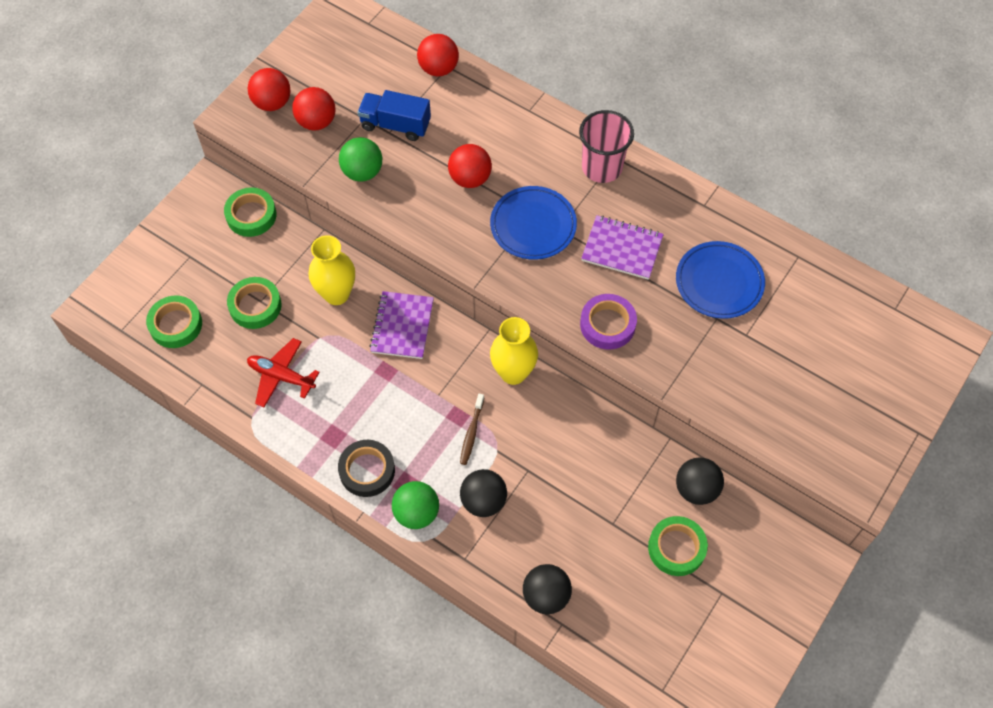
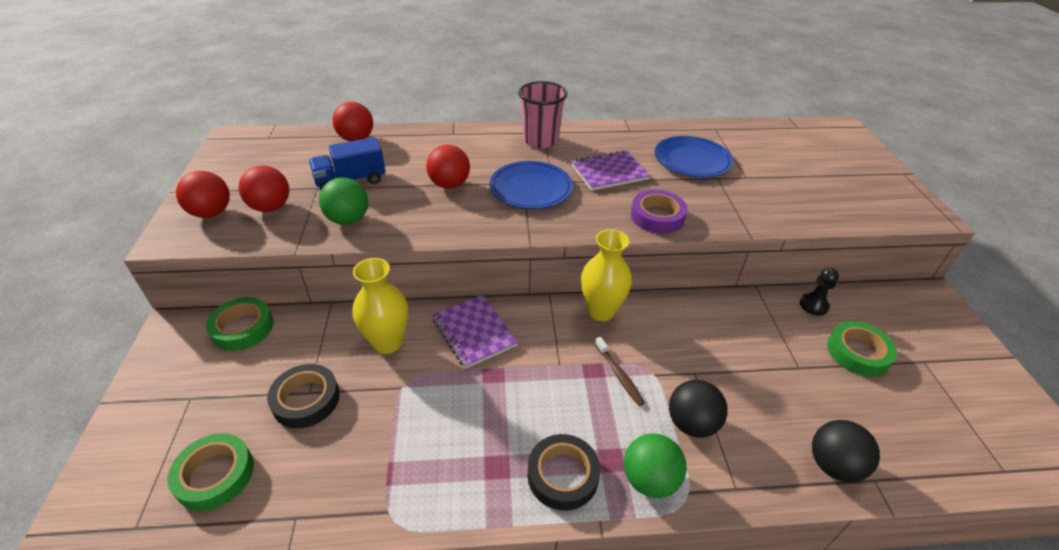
camera: 40 degrees left, 20 degrees down
(255, 306) = (306, 400): green tape -> black tape
(281, 376) = (389, 447): red plane -> none
(696, 489) = (813, 305): black ball -> black pawn

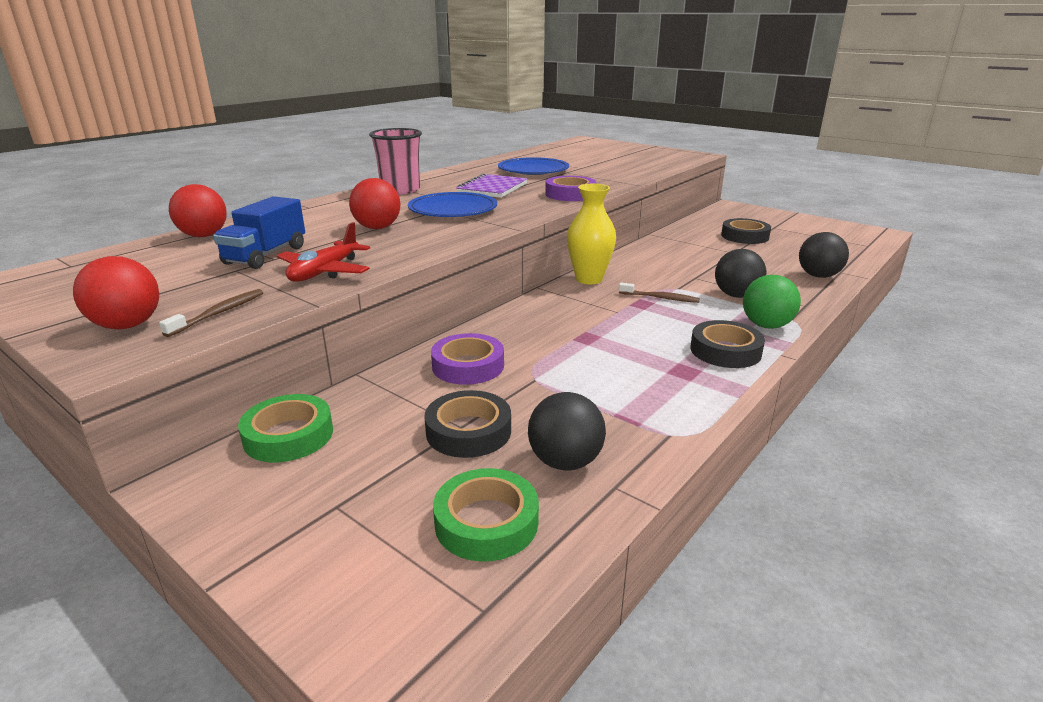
camera: 45 degrees left, 15 degrees down
(251, 228) = (219, 313): none -> brown toothbrush
(270, 207) = (207, 296): red ball -> none
(306, 472) = (565, 462): none -> black ball
(348, 220) = (325, 272): green ball -> red plane
(388, 342) = (468, 366): yellow vase -> purple tape
(474, 332) = (526, 327): purple notebook -> none
(813, 305) = (691, 229): black pawn -> none
(857, 352) = (744, 236): green tape -> black tape

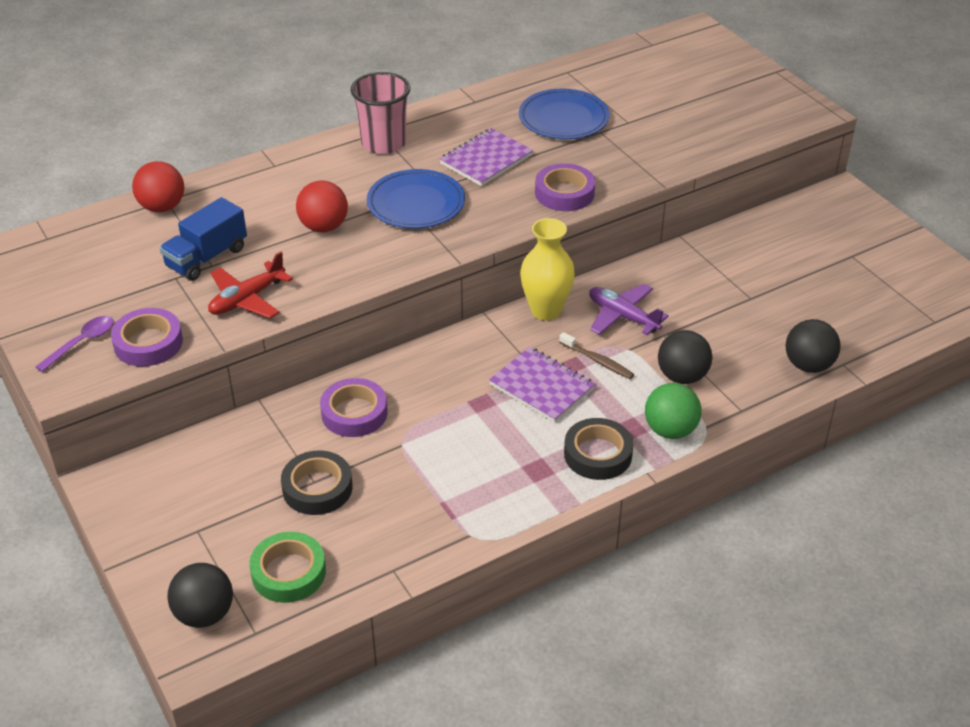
camera: 20 degrees right, 15 degrees up
(127, 325) = (81, 343): red ball -> purple spoon
(219, 313) = (148, 343): brown toothbrush -> purple tape
(288, 435) = (185, 455): green tape -> none
(565, 462) = (372, 538): black ball -> black ball (204, 614)
(630, 319) = (542, 387): none -> purple notebook
(653, 273) = (622, 316): none -> purple plane
(744, 236) = (795, 267): black tape -> none

